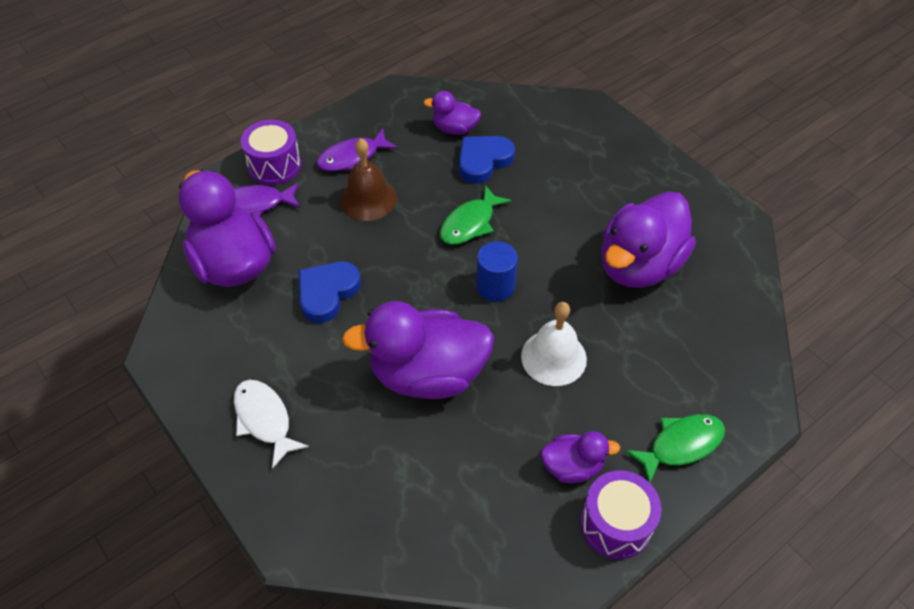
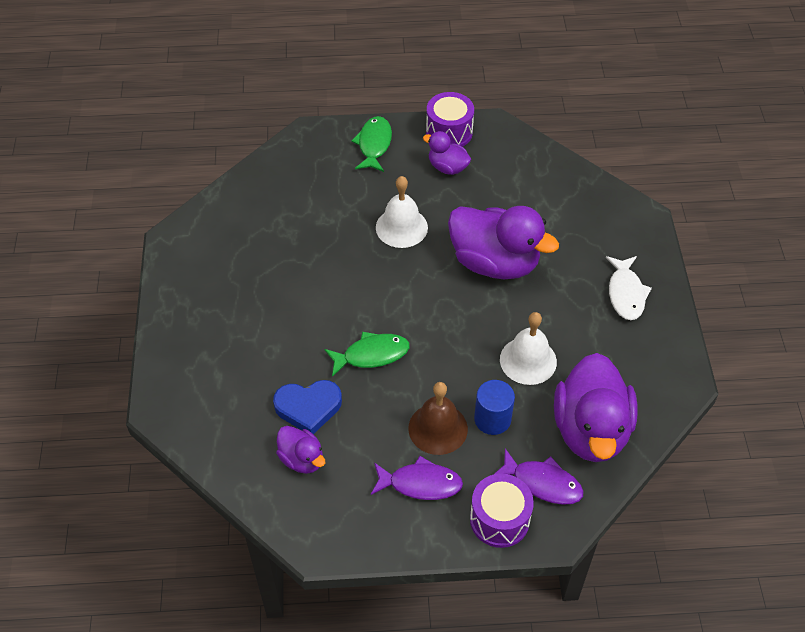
camera: 145 degrees left, 0 degrees up
(327, 293) = (528, 360): blue heart -> white bell
(495, 286) = (397, 294): blue cylinder -> blue cylinder (492, 419)
(639, 265) = (280, 251): purple duck -> none
(680, 445) = (374, 144): green fish -> green fish turned 90 degrees clockwise

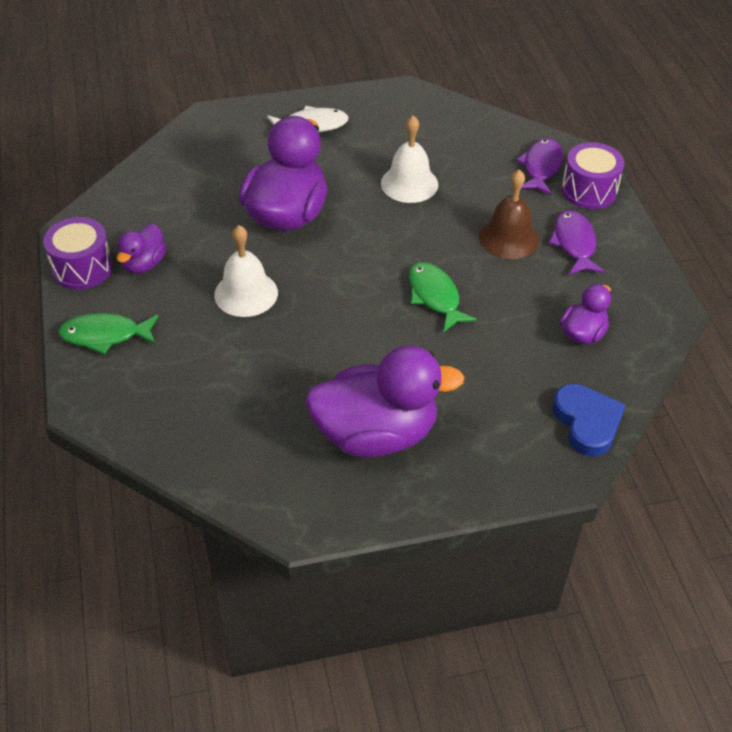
camera: 100 degrees left, 5 degrees down
(308, 407) = (519, 338): blue heart -> blue heart (587, 422)
(492, 419) = (485, 202): blue cylinder -> none
(591, 430) = (475, 141): purple duck -> purple duck (376, 434)

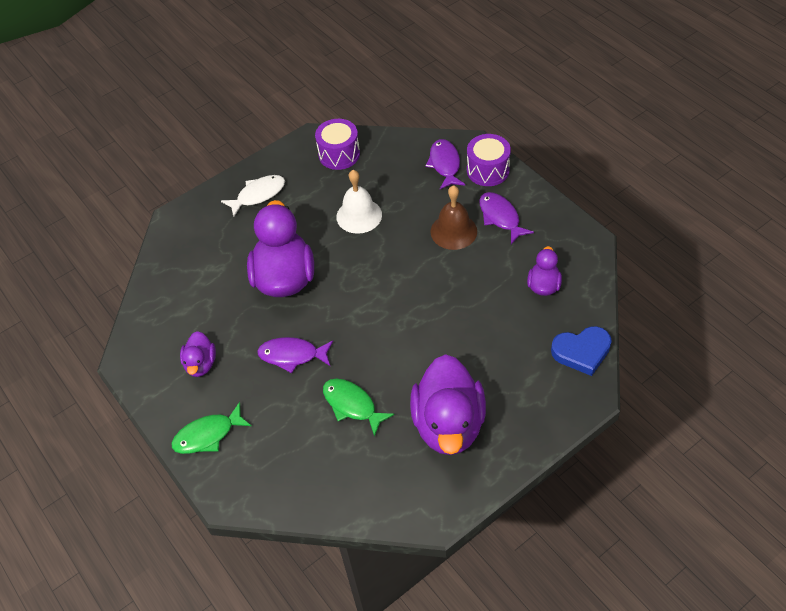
camera: 20 degrees left, 5 degrees up
(82, 268) = (155, 388): purple drum -> purple drum (339, 154)
(246, 293) = (292, 355): white bell -> purple fish
(376, 434) = (448, 424): purple duck -> purple duck turned 120 degrees clockwise
(435, 296) = (428, 300): green fish -> green fish (352, 405)
(587, 422) = (581, 352): blue heart -> blue heart turned 120 degrees clockwise

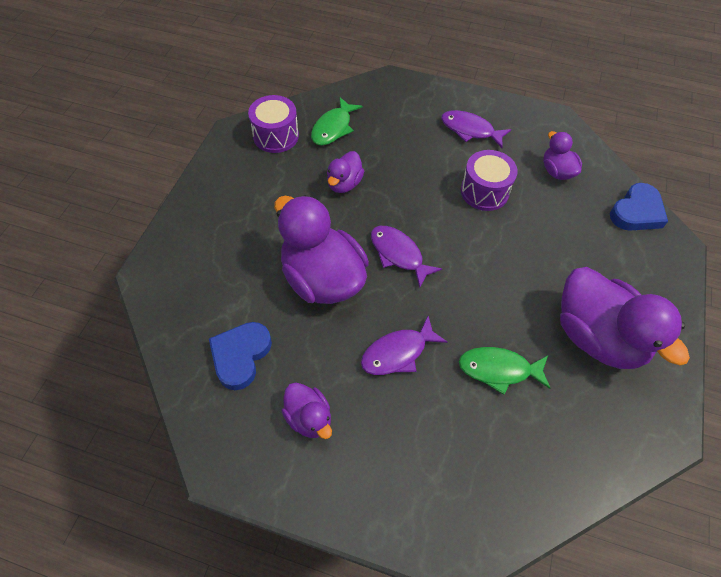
camera: 40 degrees left, 5 degrees up
(190, 302) = (240, 356): none -> blue heart
(208, 435) = (383, 494): green fish -> green fish (333, 128)
(258, 195) = (224, 209): white fish -> none
(359, 215) = (344, 184): white bell -> purple duck
(445, 164) = (382, 105): purple fish -> purple fish (398, 254)
(453, 231) = (442, 159): brown bell -> none
(488, 170) = (423, 95): purple drum -> purple drum (484, 191)

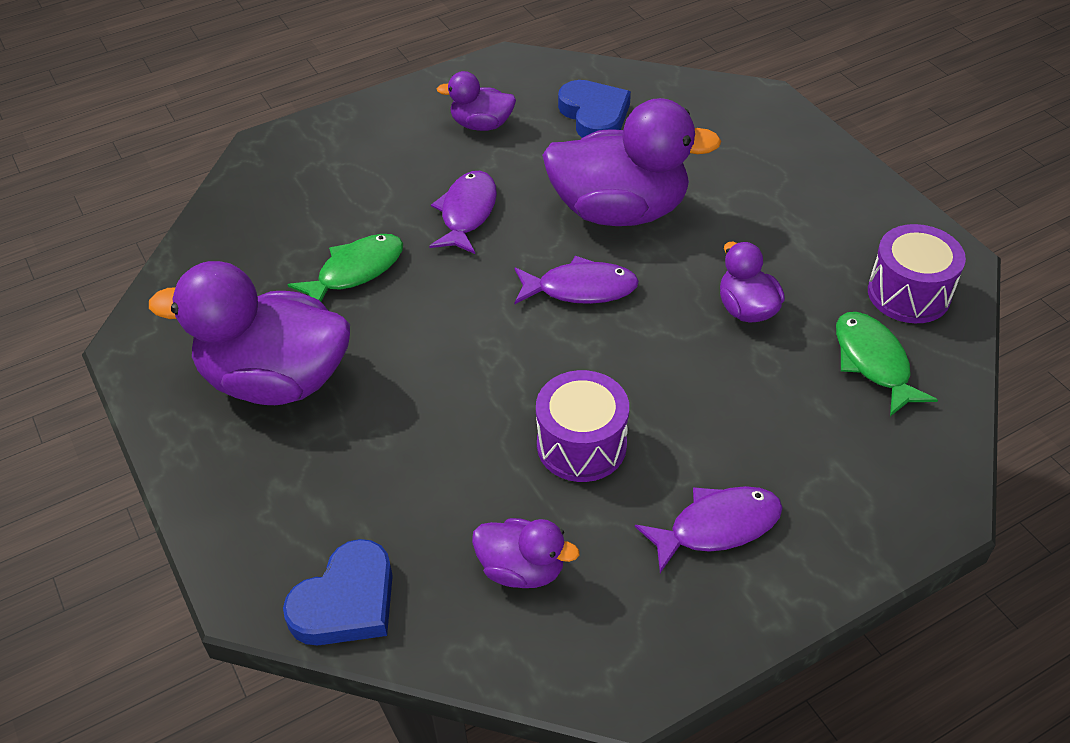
camera: 135 degrees right, 10 degrees down
(636, 212) = (346, 602): blue heart -> blue heart turned 135 degrees counterclockwise

